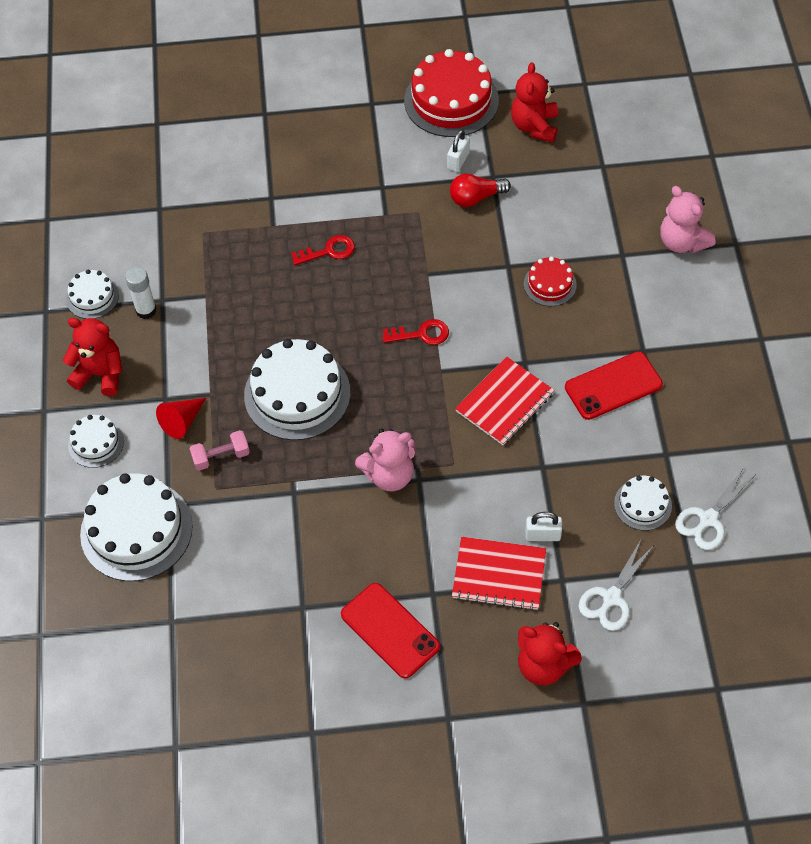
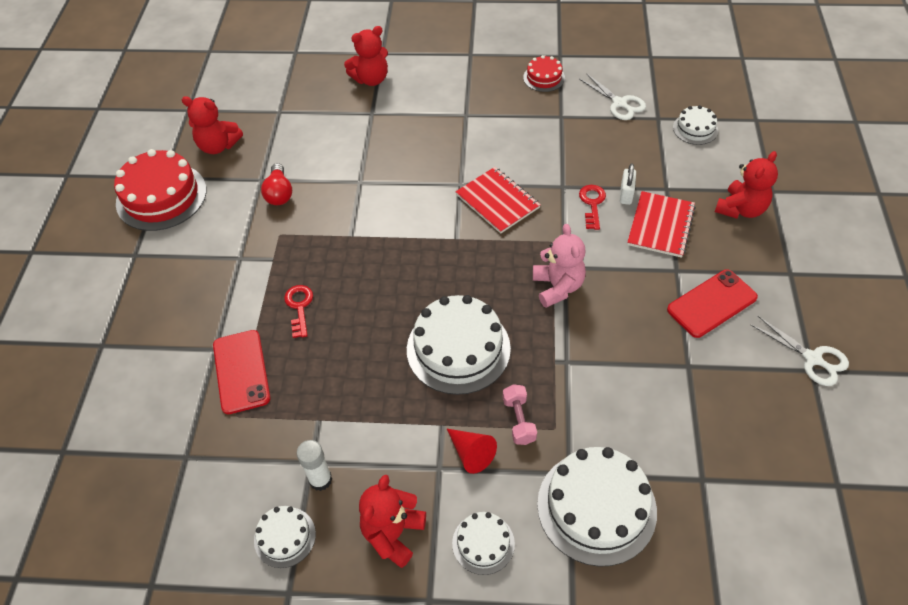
camera: 80 degrees left, 5 degrees down
(421, 334) = (414, 248): red key -> red key (592, 204)
(458, 160) = (233, 200): white padlock -> none
(550, 284) = (387, 158): red cake -> red cake (544, 78)
(611, 597) = (683, 163): white scissors -> white scissors (812, 358)
(613, 386) = (495, 135): red phone -> red phone (241, 371)
(642, 504) = (604, 135): white cake -> white cake (695, 129)
(682, 242) = (371, 79): pink teddy bear -> red teddy bear

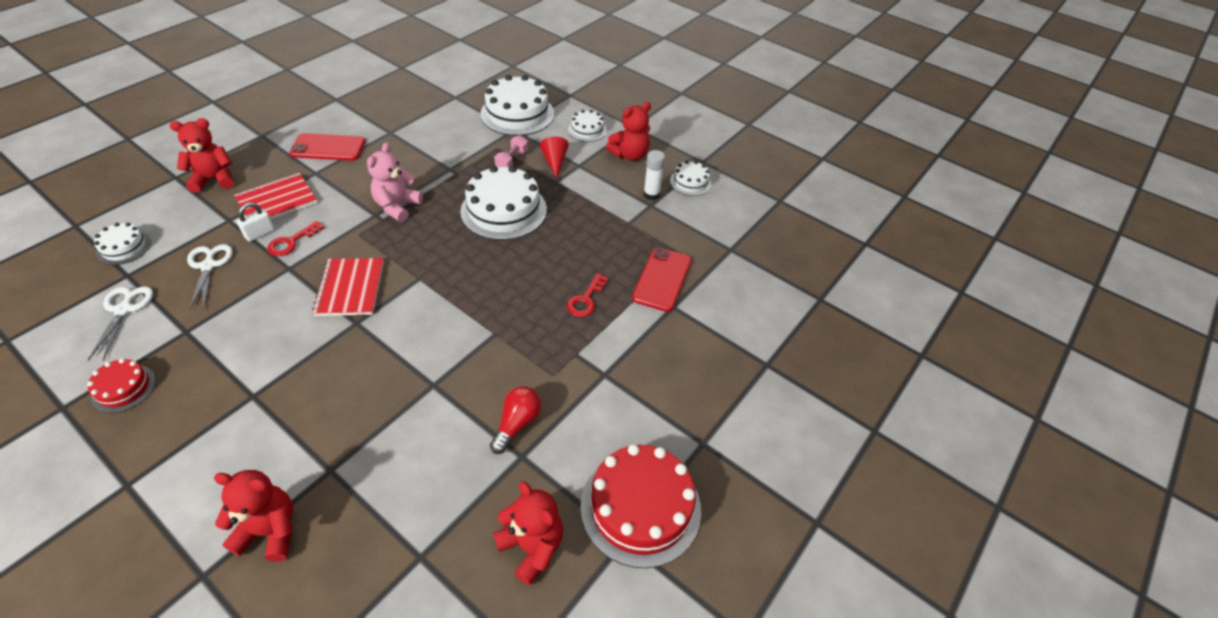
camera: 150 degrees left, 5 degrees down
(812, 358) = (326, 102): white scissors -> white scissors (208, 266)

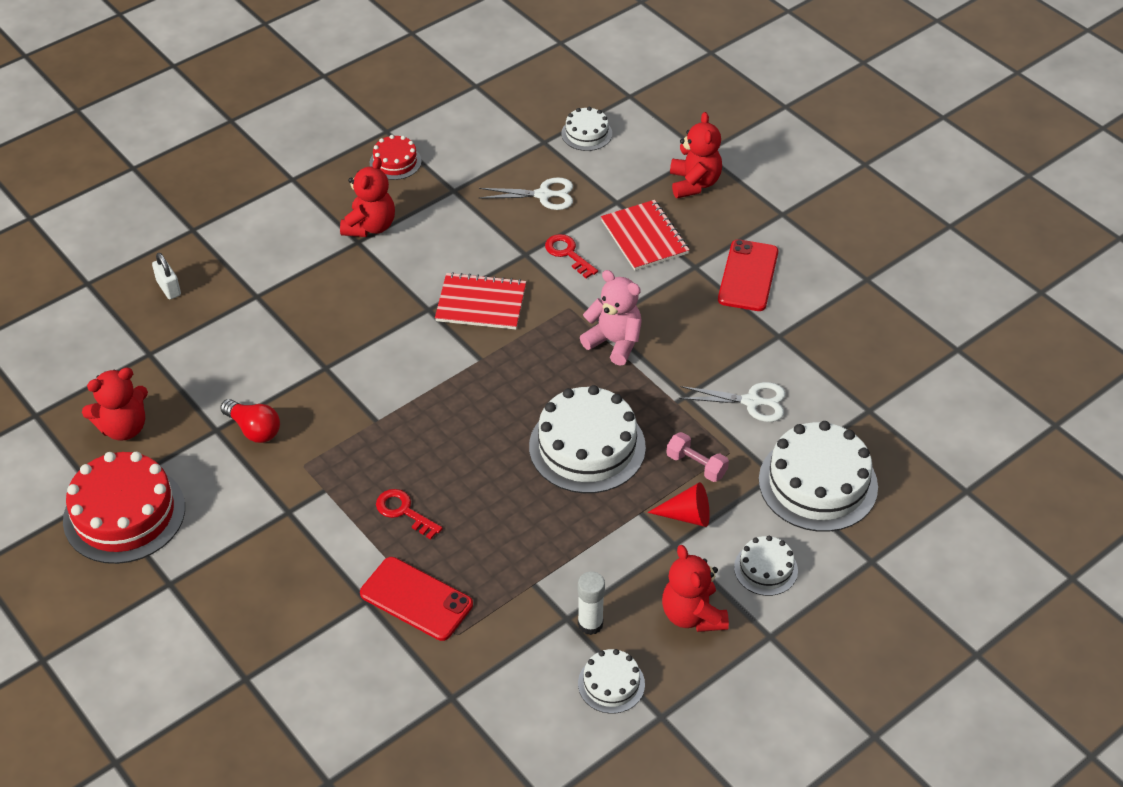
camera: 105 degrees right, 0 degrees up
(124, 310) = (494, 147): white scissors -> white scissors (751, 401)
(260, 233) = (588, 228): white padlock -> white padlock (169, 288)
(270, 531) = (214, 263): red teddy bear -> red teddy bear (370, 226)

